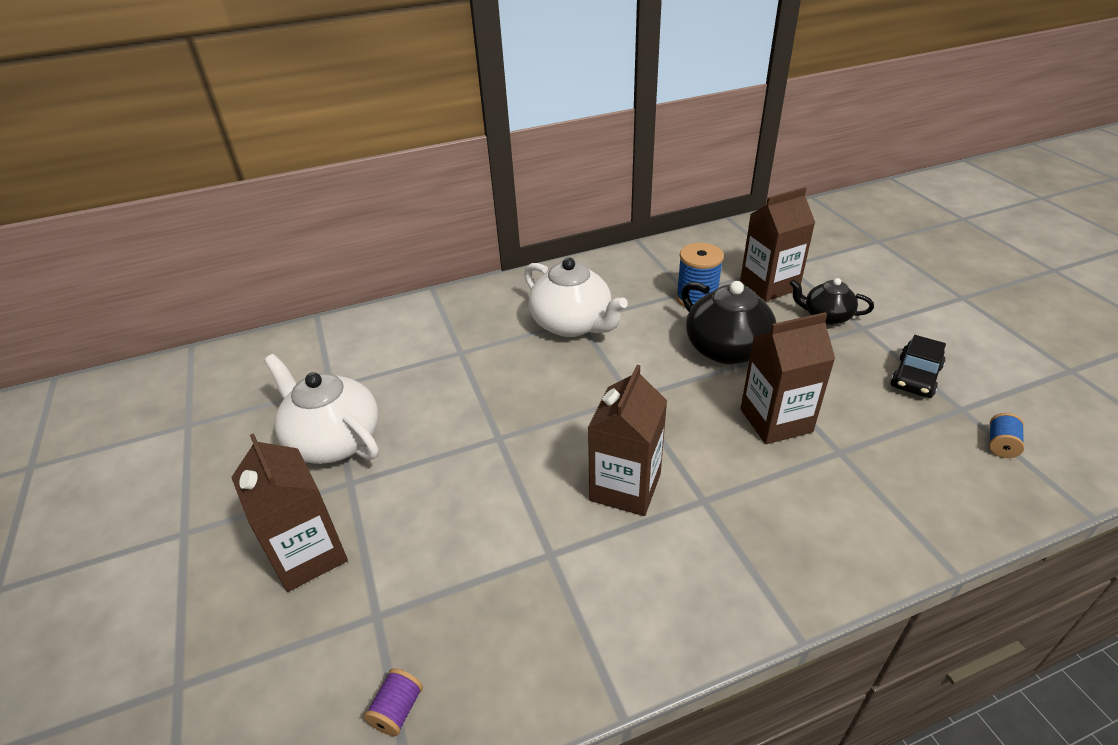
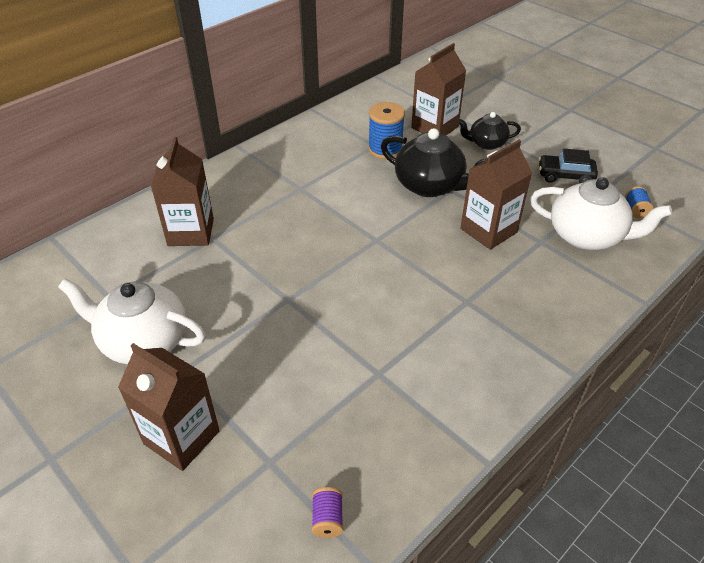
camera: 25 degrees left, 5 degrees up
(572, 324) = (297, 192): white teapot -> white teapot (587, 236)
(625, 487) = (407, 308): brown carton -> brown carton (191, 232)
(915, 377) = (565, 175): black car -> black car turned 90 degrees clockwise

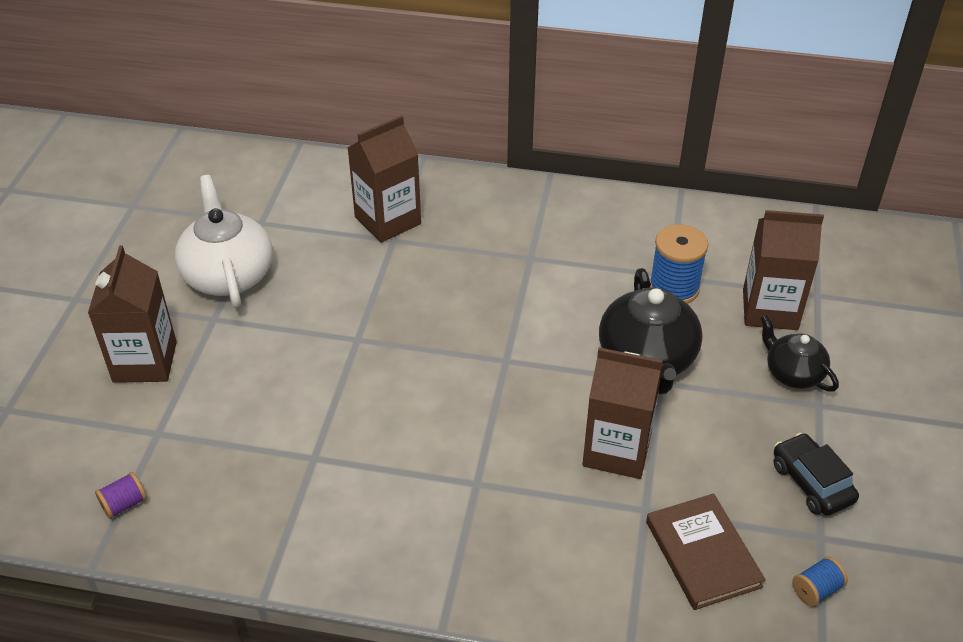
camera: 55 degrees right, 0 degrees up
(587, 236) = (703, 554): white teapot -> brown book

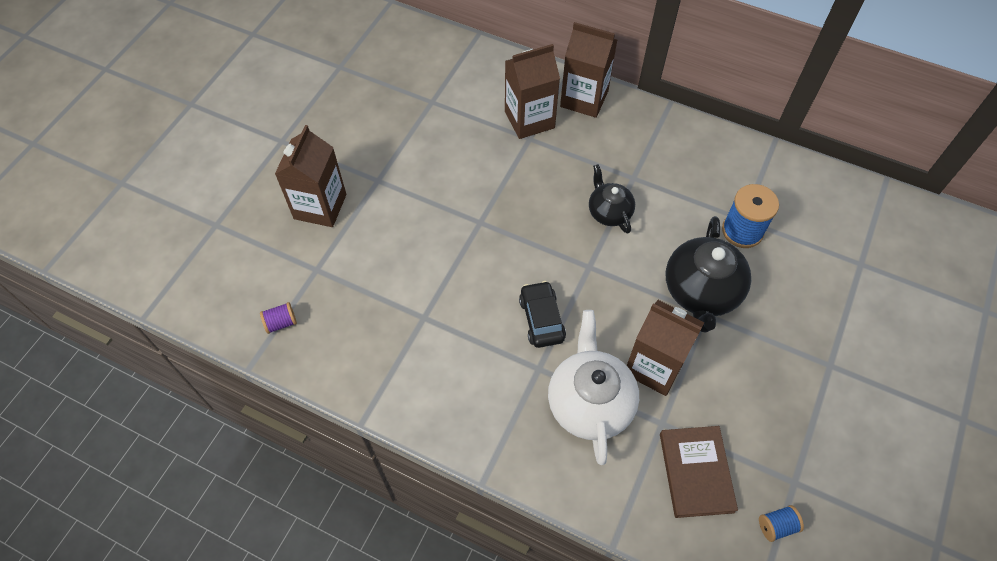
camera: 15 degrees right, 15 degrees up
(228, 275) = (397, 143): white teapot -> white teapot (589, 402)
(770, 309) = (816, 268): brown carton -> brown carton (584, 99)
(792, 373) = (817, 331): black teapot -> black teapot (609, 212)
(811, 482) = (802, 433): black car -> black car (541, 319)

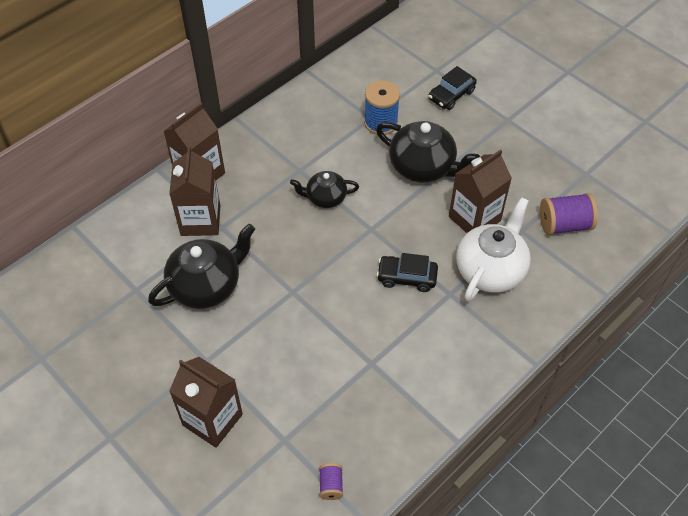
camera: 70 degrees left, 5 degrees down
(458, 151) = (206, 285): none -> black teapot
(589, 402) = (490, 269): white teapot -> white teapot turned 105 degrees clockwise
(696, 472) = (564, 225): brown book -> purple spool
(777, 526) = (613, 195): blue spool -> none
(830, 291) = (451, 95): none -> black car

